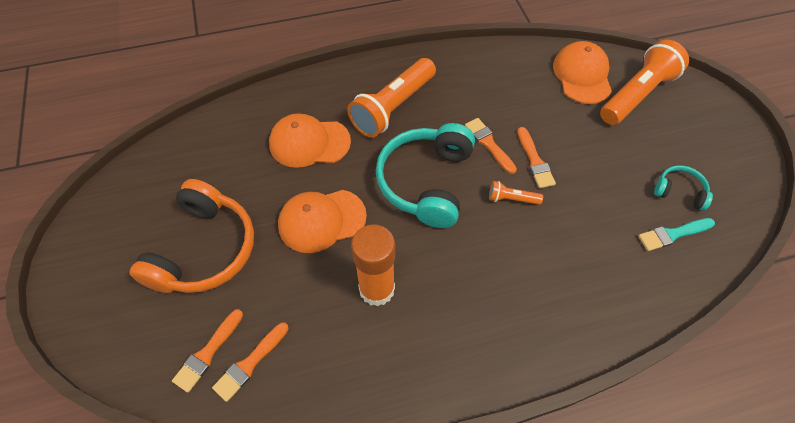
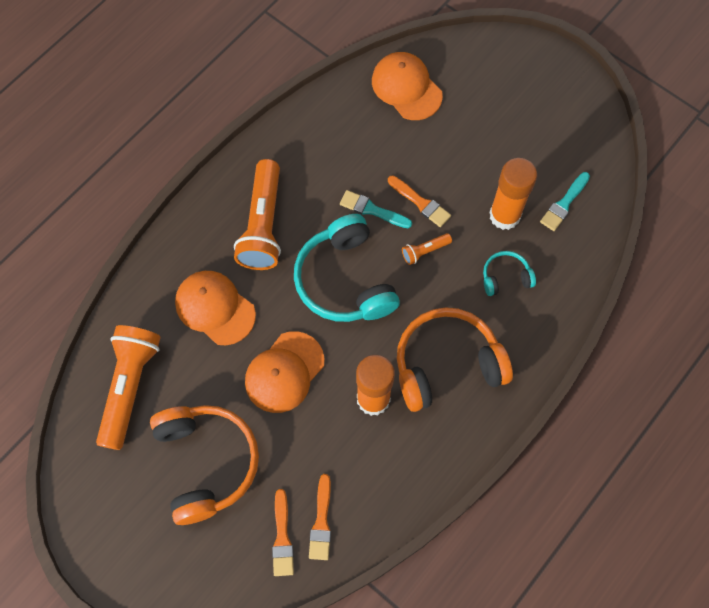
camera: 35 degrees left, 10 degrees up
(309, 142) = (215, 308): orange cap -> orange cap turned 75 degrees clockwise
(464, 302) = (447, 364): none -> orange headphones
(489, 144) = (372, 210): orange brush -> turquoise brush
(606, 212) = (504, 215): none -> orange glue stick
(636, 95) = (464, 81): orange flashlight -> orange flashlight (130, 387)
(679, 191) = (549, 160): turquoise headphones -> turquoise headphones (505, 277)

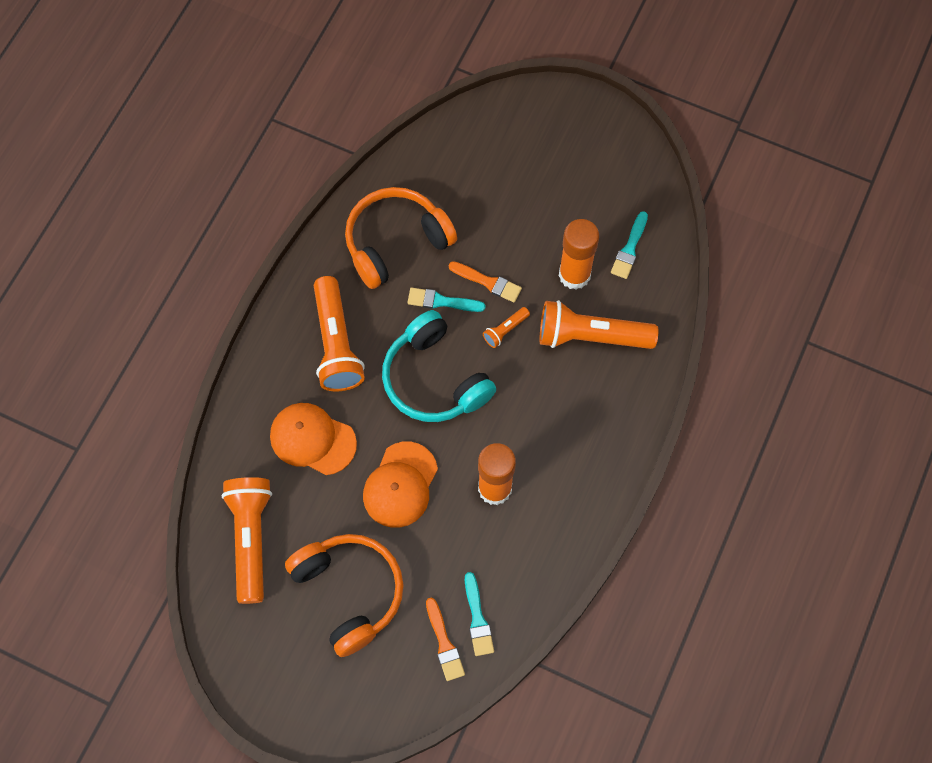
camera: 15 degrees left, 0 degrees up
(321, 522) = (477, 618): orange brush -> turquoise brush
(406, 87) = (441, 167): orange cap -> none
(447, 364) = (557, 436): orange headphones -> orange headphones (396, 242)
(505, 277) = (591, 336): turquoise headphones -> orange flashlight

